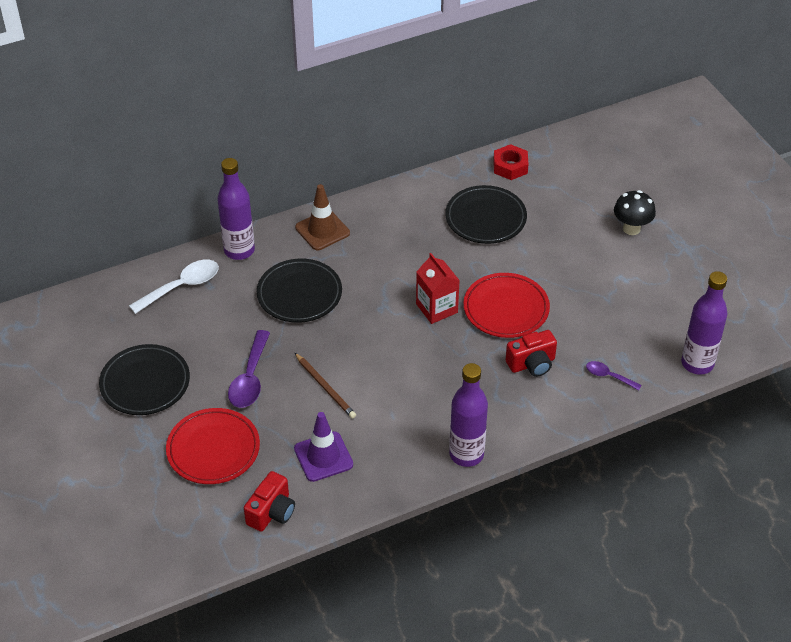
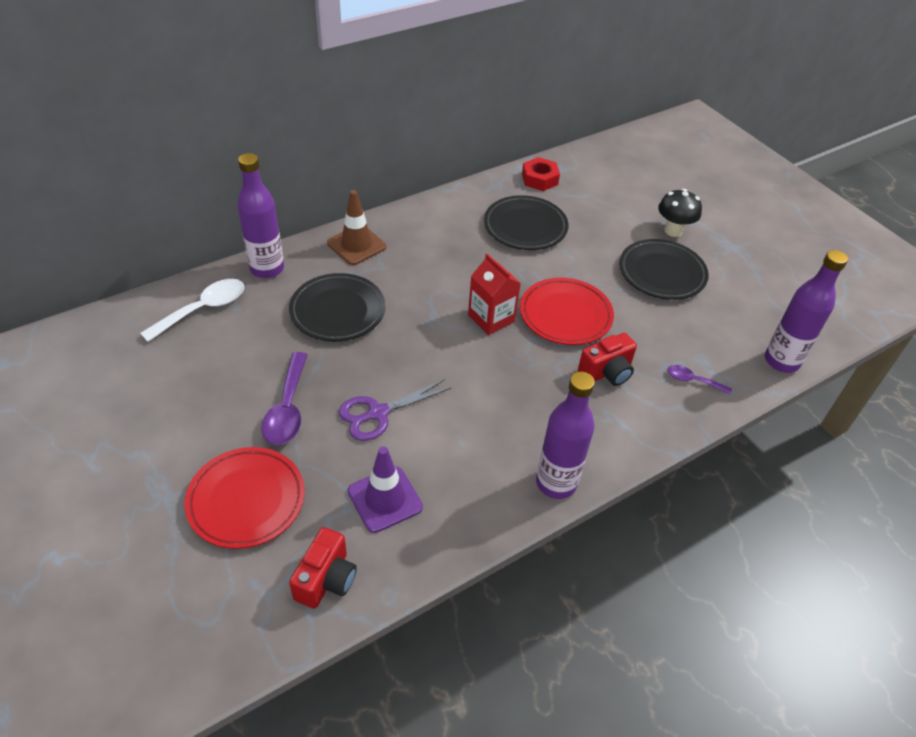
camera: 10 degrees left, 0 degrees up
(145, 383) = (159, 422): black plate -> black plate (662, 273)
(325, 387) = (378, 413): brown pencil -> purple scissors

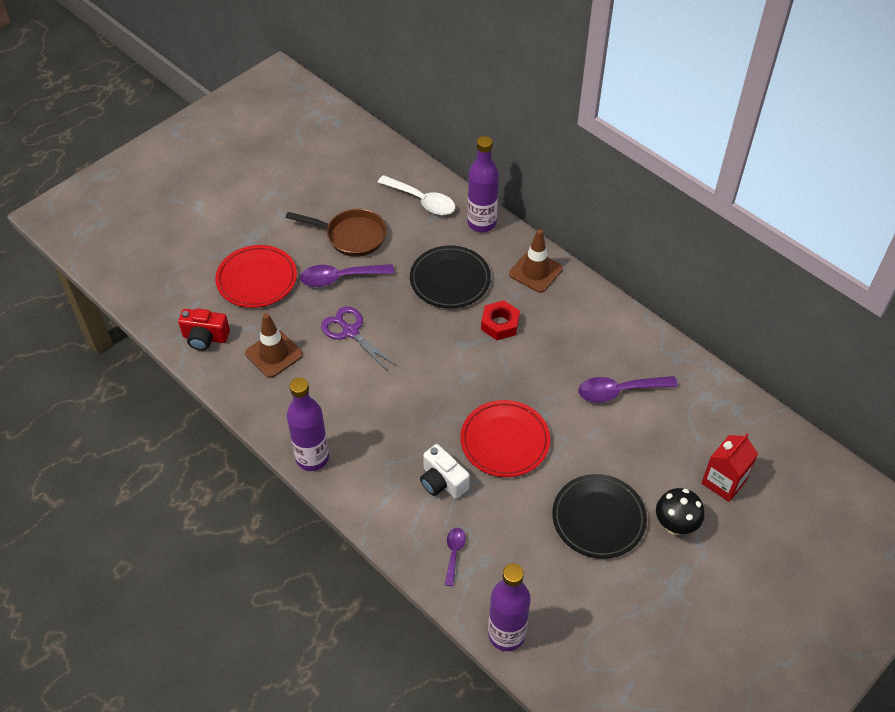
camera: 80 degrees right, 5 degrees up
(223, 385) = (351, 236): none -> brown pan
(385, 499) = (274, 354): purple traffic cone -> brown traffic cone
(491, 318) = (479, 385): red carton -> red carton (723, 481)
(525, 227) = (619, 391): black plate -> purple spoon
(539, 179) = (705, 392): red nut -> red nut (500, 324)
(607, 372) = (442, 482): red camera -> white camera

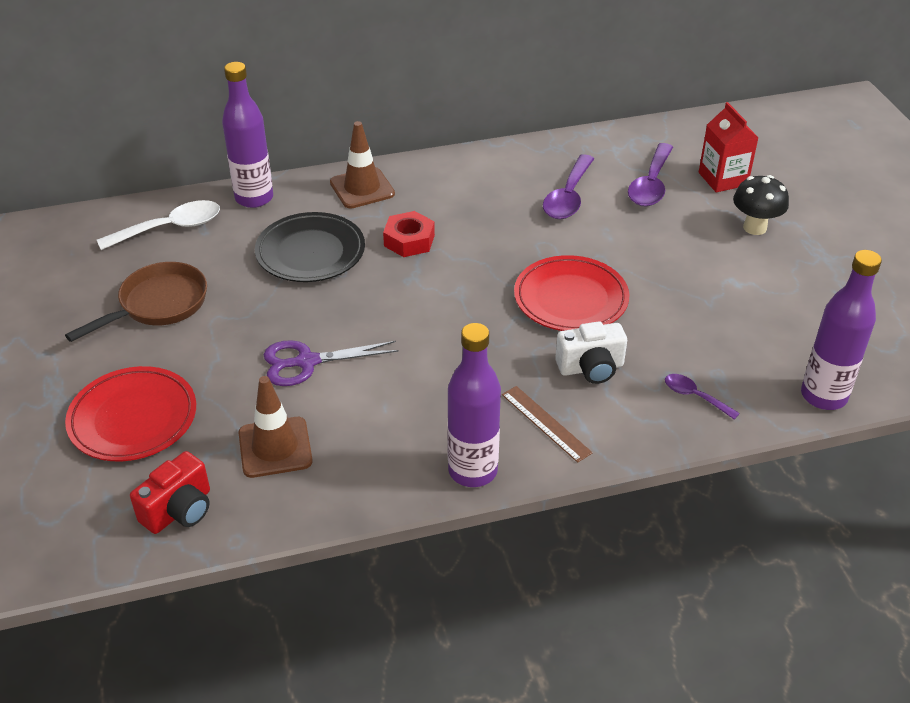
camera: 60 degrees left, 10 degrees down
(340, 278) = (213, 339): purple spoon -> purple spoon (651, 184)
(375, 478) = (546, 423): none -> brown ruler
(598, 518) = (715, 272): black plate -> none

